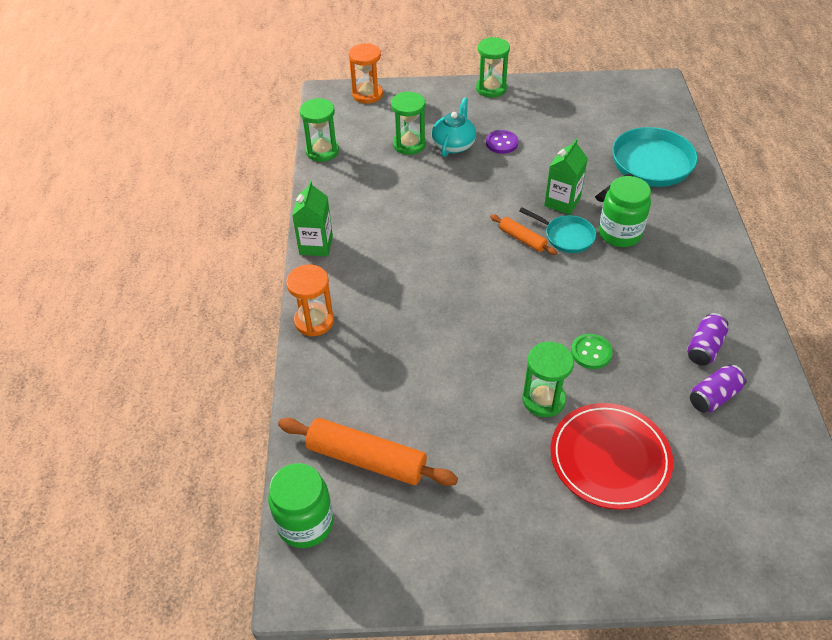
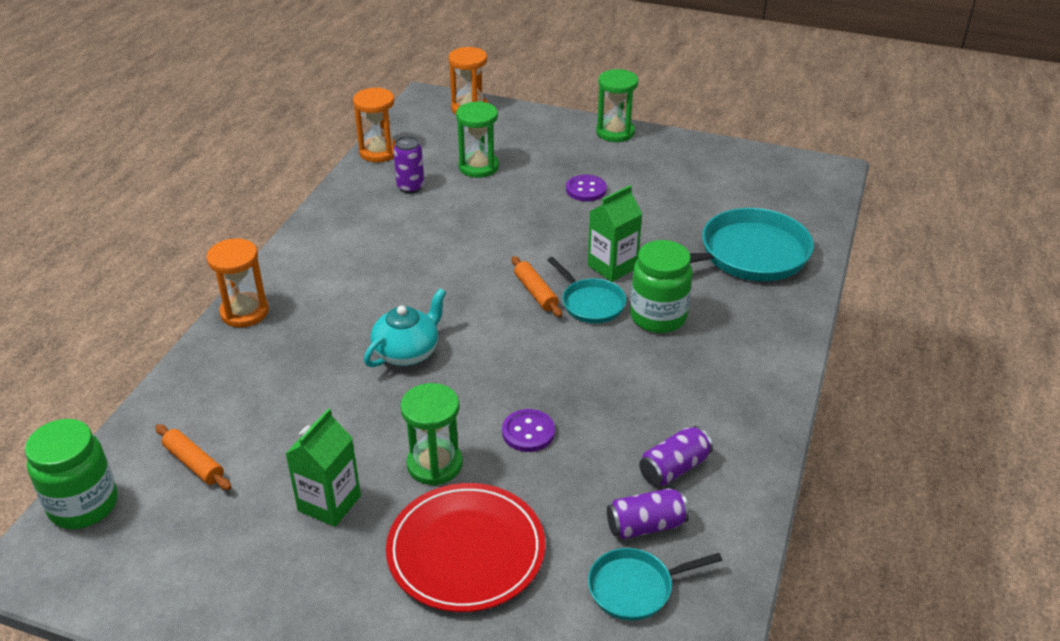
camera: 20 degrees right, 10 degrees down
(316, 245) = (303, 240): green carton -> green carton (329, 503)
(322, 151) = (379, 152): green hourglass -> orange hourglass
(366, 459) = (194, 463): orange rolling pin -> orange rolling pin, size x0.53
(368, 176) = (410, 187): none -> purple can
(454, 144) = (529, 178): turquoise teapot -> turquoise teapot (407, 352)
(591, 352) = (528, 432): green button -> purple button
(736, 444) = (635, 588): none -> turquoise pan

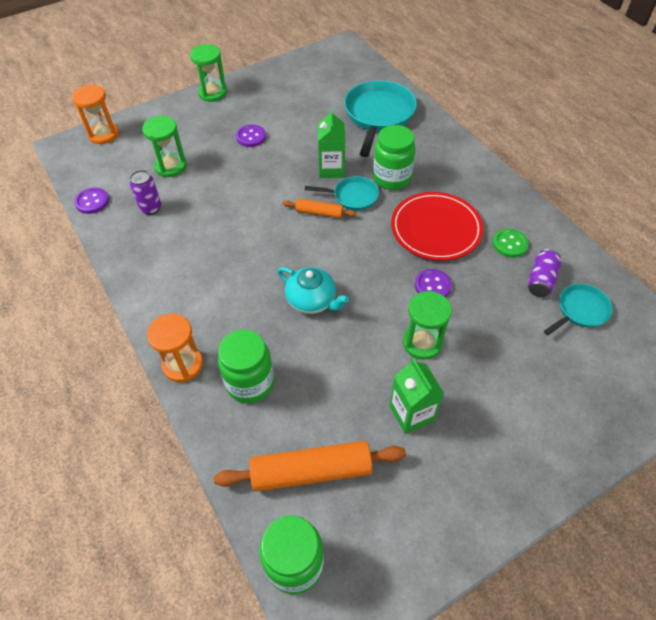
camera: 50 degrees left, 15 degrees up
(194, 463) = (311, 471): orange rolling pin -> orange rolling pin, size x1.89
(262, 366) = (250, 383): none -> green jar
(379, 152) = (92, 201): orange hourglass -> purple button
(407, 352) = (312, 300): turquoise teapot -> turquoise teapot turned 135 degrees clockwise
(466, 551) = (501, 367): red plate -> red plate (436, 229)
(635, 588) = (580, 311): turquoise pan -> turquoise pan turned 150 degrees counterclockwise
(674, 468) = (509, 244): purple can -> green button

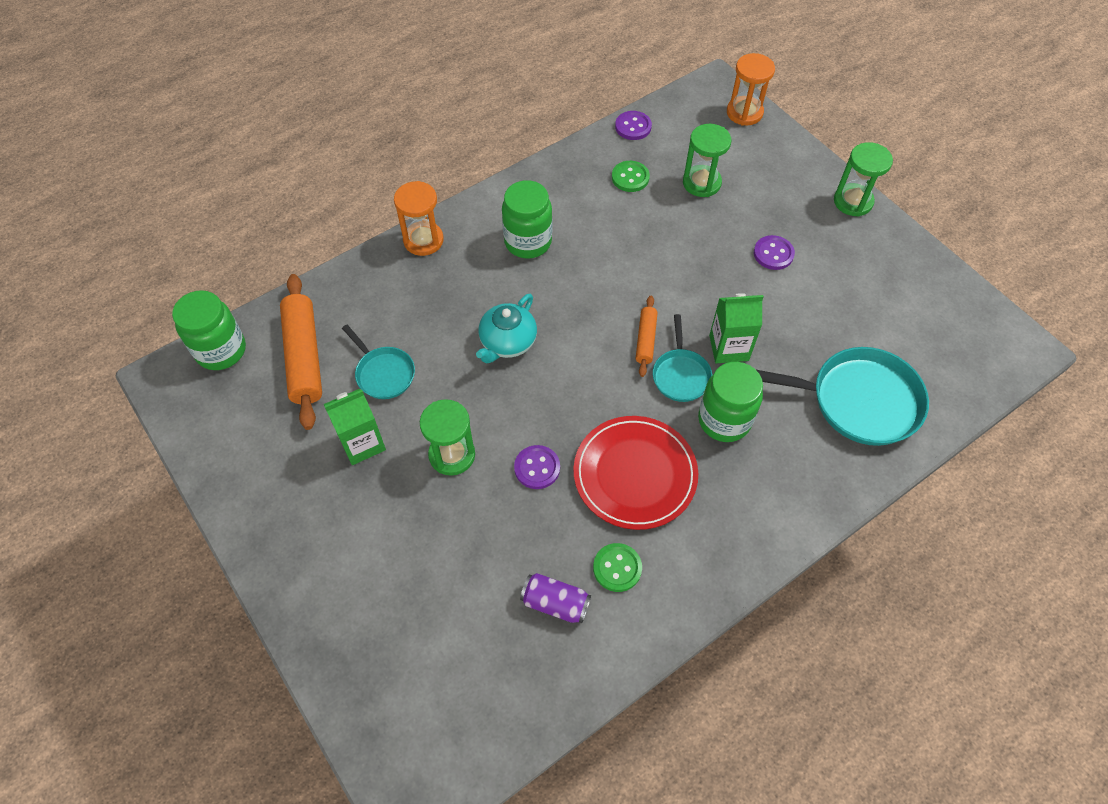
camera: 85 degrees right, 5 degrees up
(151, 208) = (630, 177): purple can -> green button
(250, 383) = (402, 297): green jar -> green jar (528, 242)
(580, 311) = (506, 648): turquoise pan -> turquoise pan (383, 373)

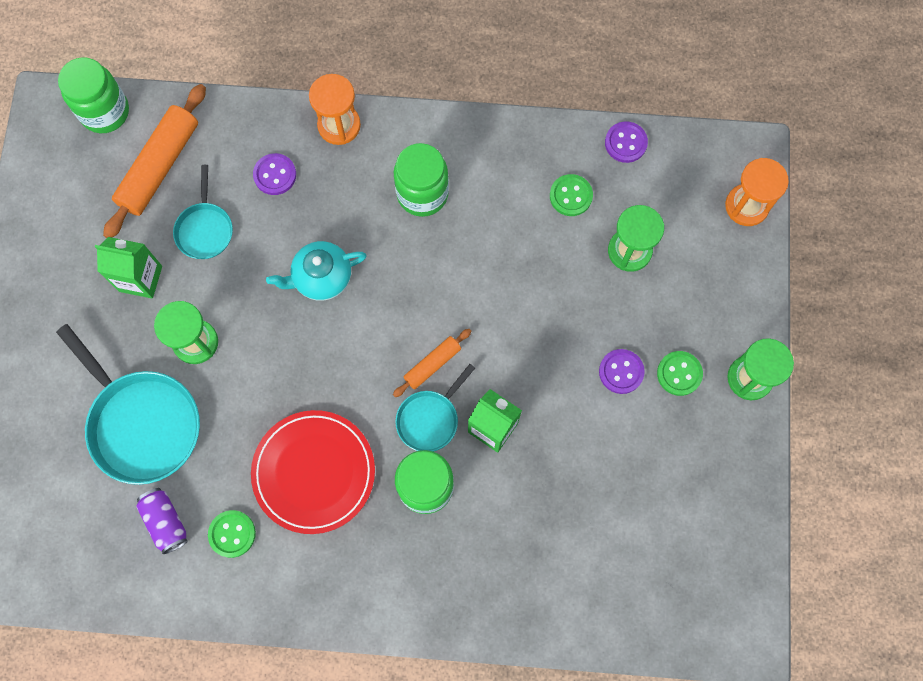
camera: 40 degrees right, 15 degrees up
(537, 468) = (247, 405): purple button -> purple button (275, 175)
(809, 229) = (679, 373): none -> green button
(857, 401) = (550, 561): turquoise pan -> turquoise pan (141, 422)

